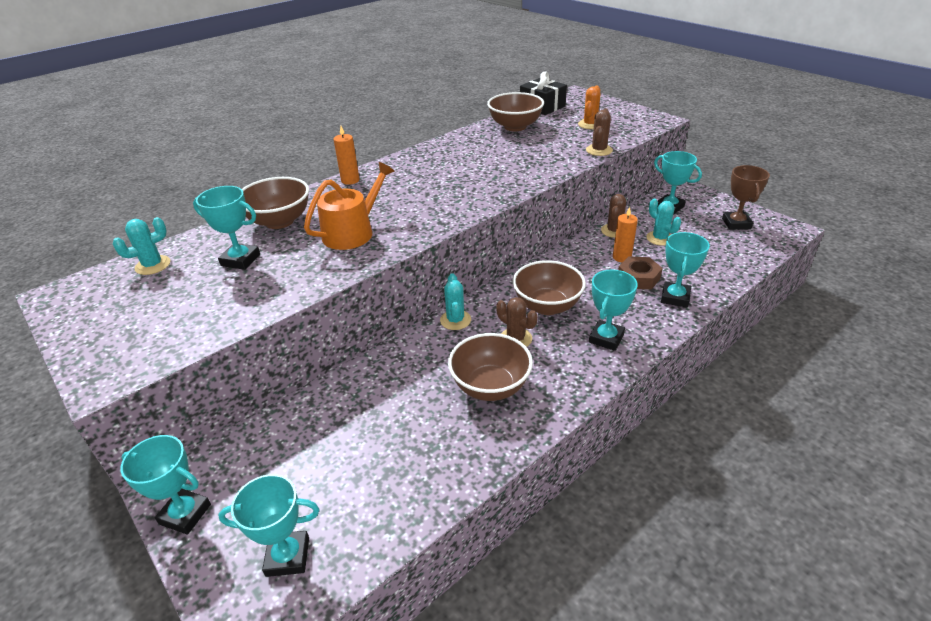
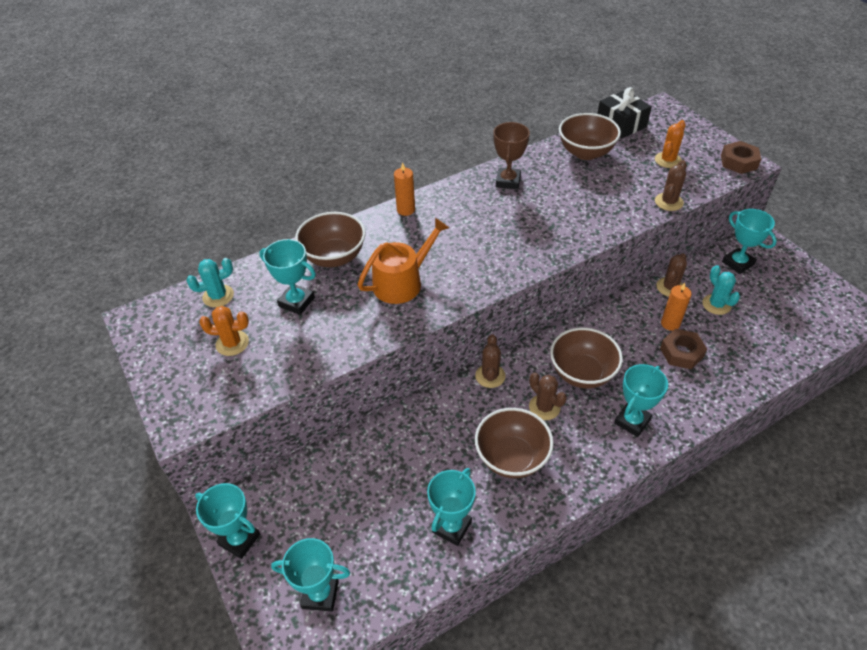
camera: 10 degrees right, 10 degrees up
(168, 302) = (232, 343): none -> orange cactus
(455, 320) = (490, 376): turquoise cactus -> brown cactus
(652, 120) = (738, 162): none -> brown nut
(675, 297) = (713, 383): turquoise trophy -> turquoise trophy (452, 527)
(736, 223) = (804, 296): brown trophy -> brown trophy (508, 181)

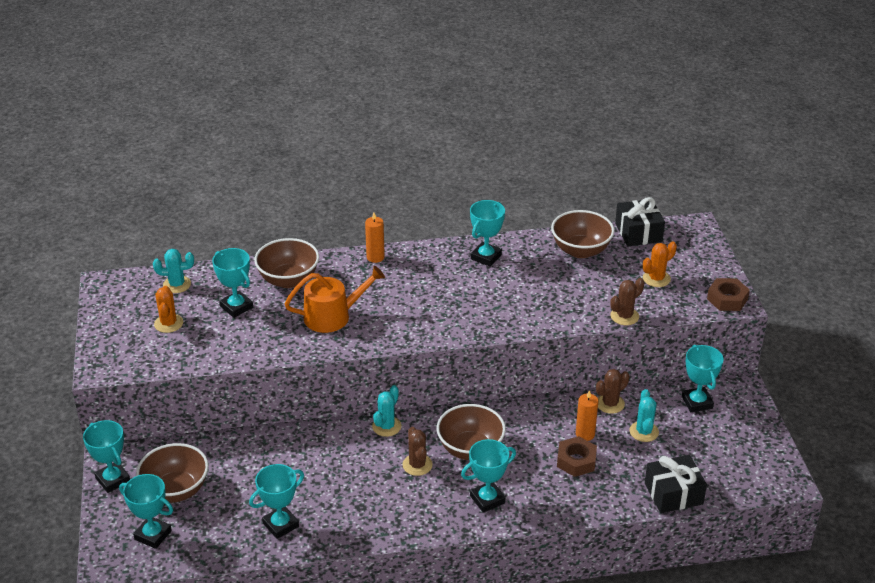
camera: 20 degrees right, 10 degrees down
(232, 343) = (168, 323): orange cactus -> orange cactus turned 60 degrees clockwise
(490, 376) = (386, 426): brown cactus -> turquoise cactus
(508, 181) = (486, 257): brown trophy -> turquoise trophy
(511, 457) = (362, 493): brown bowl -> brown bowl (176, 490)
(784, 356) = (673, 493): none -> black gift

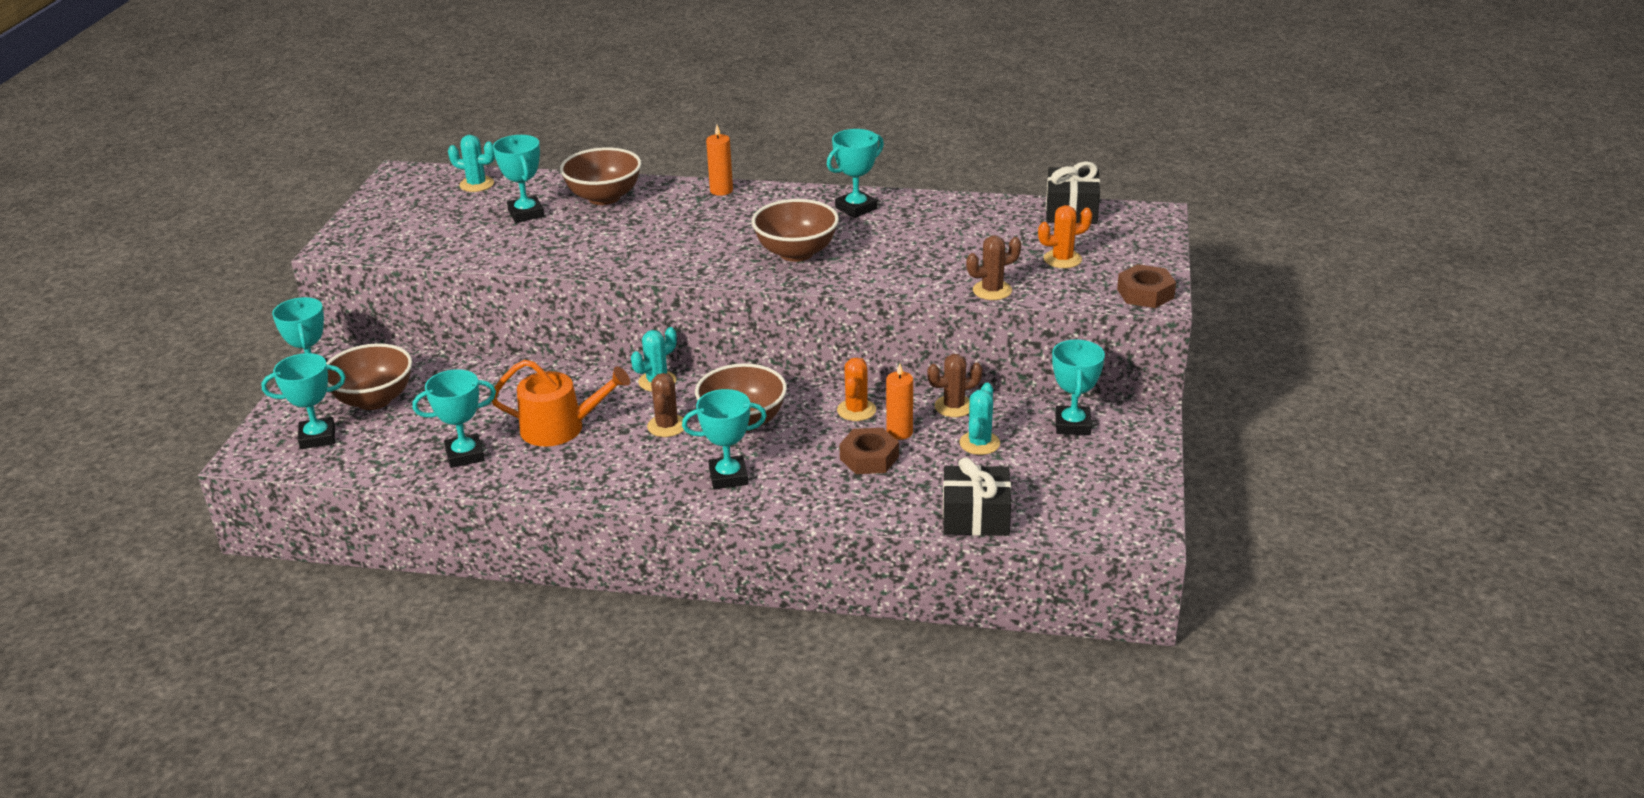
camera: 20 degrees right, 5 degrees down
(153, 535) = (317, 437): turquoise trophy -> turquoise trophy turned 60 degrees counterclockwise
(168, 323) = (440, 217): orange cactus -> orange cactus (856, 410)
(333, 316) = (629, 238): orange watering can -> orange watering can (560, 428)
(580, 250) = (982, 218): brown bowl -> brown bowl (796, 253)

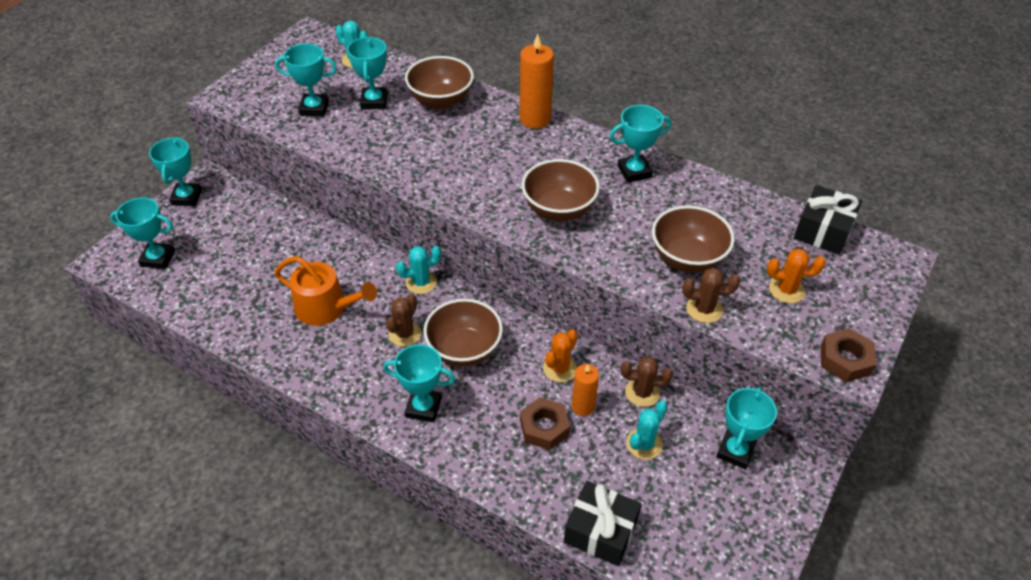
camera: 20 degrees right, 15 degrees up
(374, 400) = (214, 233): brown bowl -> brown bowl (687, 258)
(465, 455) = (245, 313): turquoise trophy -> turquoise trophy (314, 108)
(721, 190) = (535, 119): orange candle -> orange candle, size x1.59

